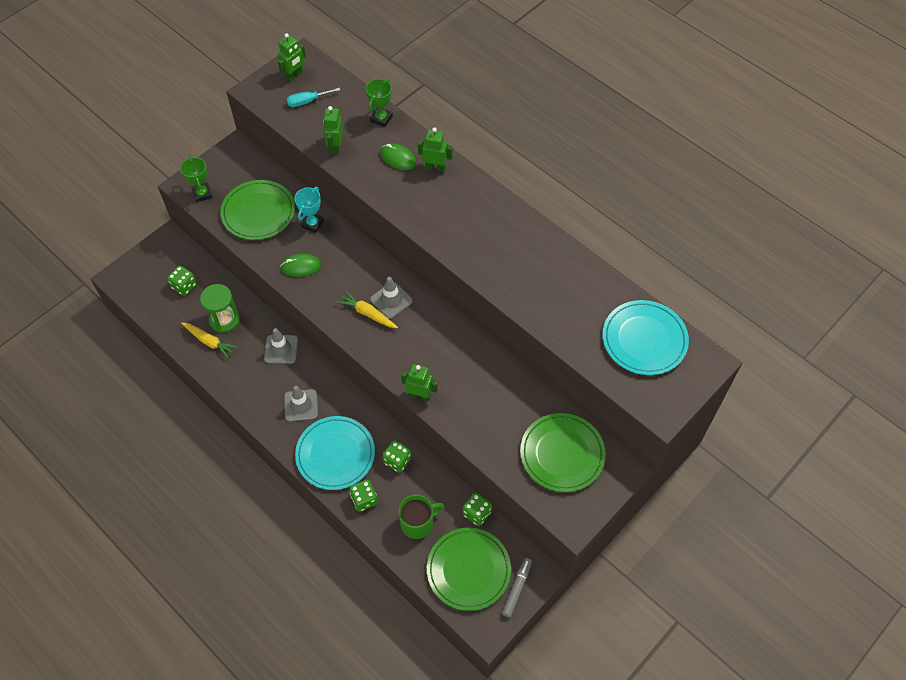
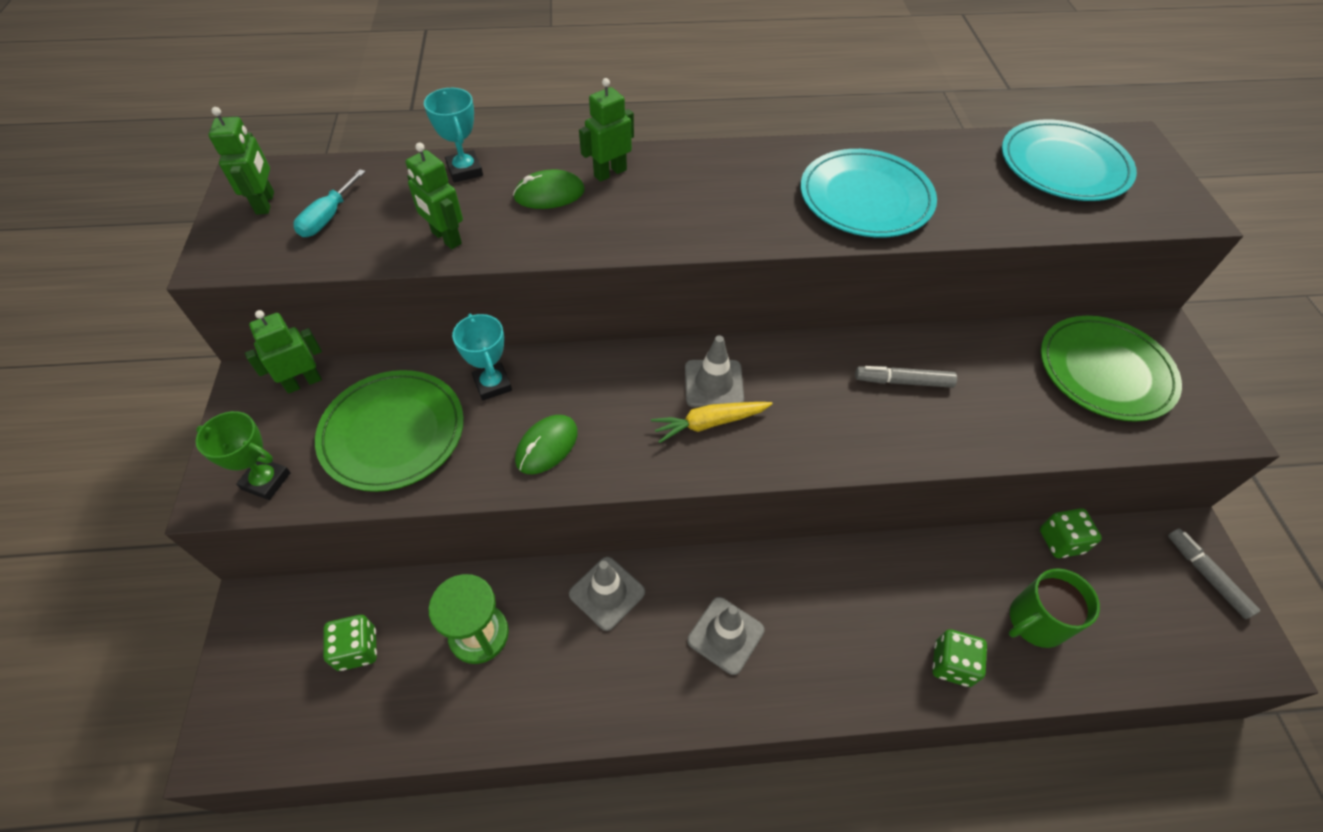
camera: 50 degrees left, 5 degrees down
(209, 341) = (494, 686): yellow carrot -> none
(335, 454) = (846, 648): turquoise plate -> turquoise plate (865, 198)
(381, 118) = (465, 170): green trophy -> turquoise trophy
(397, 461) = (915, 576): green dice -> none
(418, 523) = (1035, 621): green mug -> green mug turned 135 degrees counterclockwise
(420, 395) = (901, 455): green robot -> green robot (303, 382)
(467, 372) = (903, 381): none -> grey marker
(468, 570) = (1148, 611): green plate -> none

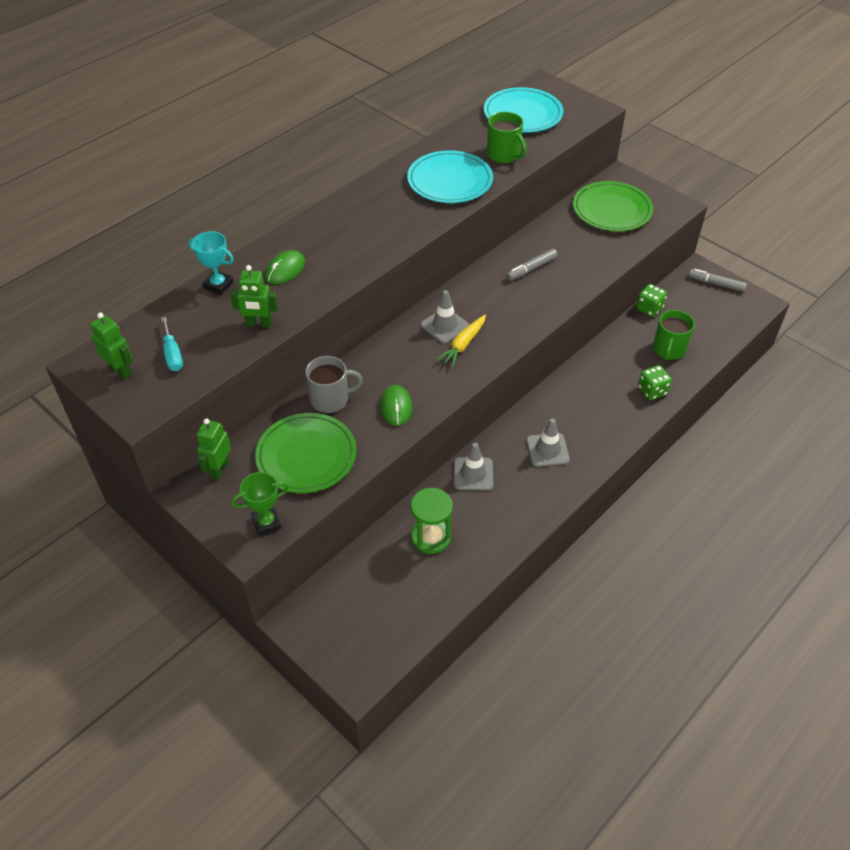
camera: 40 degrees left, 5 degrees down
(357, 649) = (376, 590): green dice -> none
(492, 384) = (330, 399): turquoise trophy -> grey mug
(610, 173) = (304, 240): green robot -> none
(978, 204) = (504, 155): none -> green mug

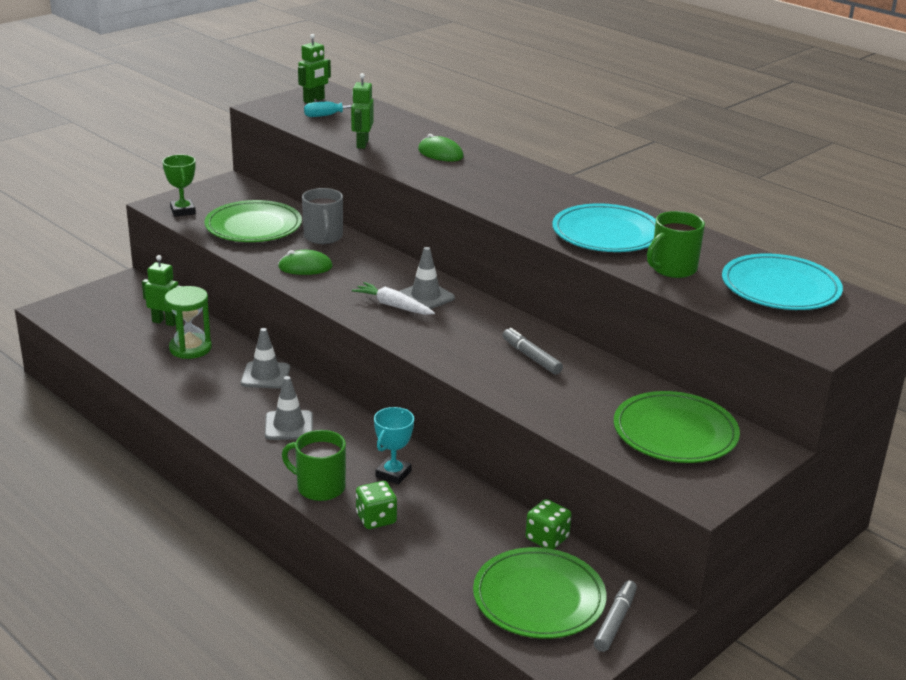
camera: 90 degrees right, 20 degrees down
(218, 285) = (419, 129): turquoise trophy -> turquoise trophy (393, 474)
(219, 469) = (250, 193): green robot -> green robot (165, 322)
(463, 345) = (393, 306): yellow carrot -> white carrot
(668, 349) = (457, 545): green mug -> green mug (319, 487)
(707, 314) = (539, 598): none -> green plate

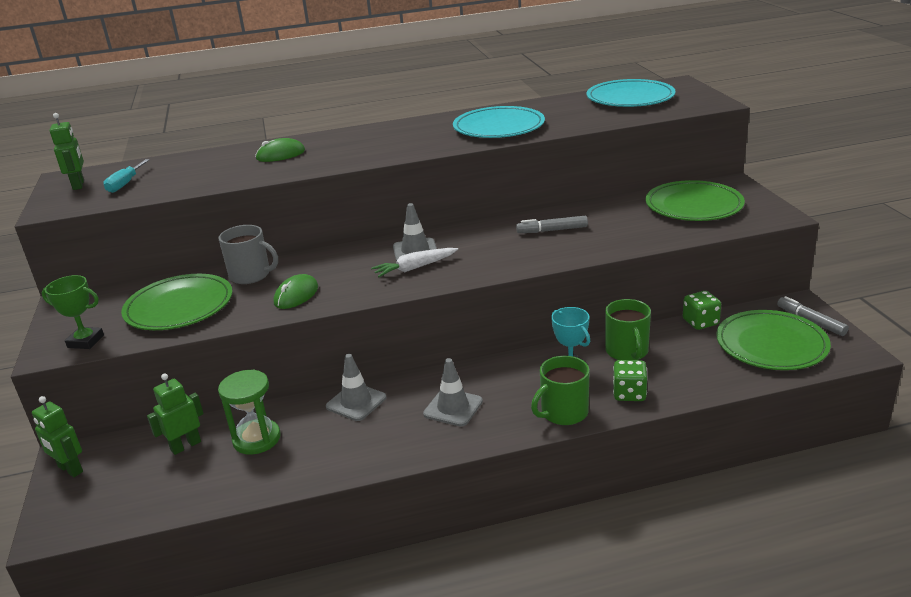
camera: 55 degrees left, 0 degrees up
(362, 144) = (211, 180): green robot -> green robot (70, 469)
(672, 269) = (574, 119): green mug -> green mug (627, 351)

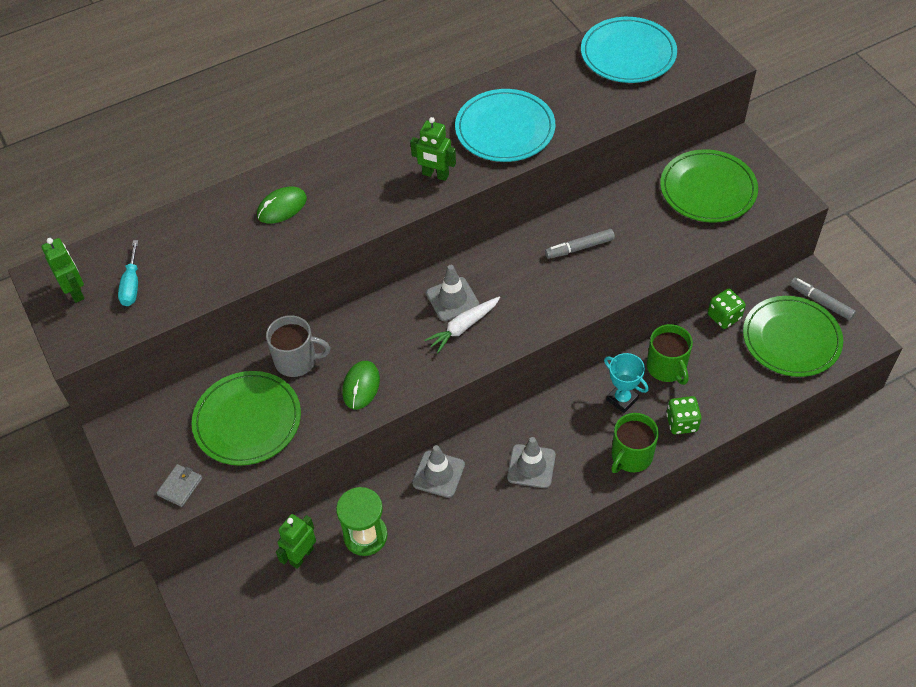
camera: 15 degrees left, 25 degrees up
(70, 469) = (205, 604): green robot -> green robot (435, 175)
(85, 341) = (180, 486): green trophy -> grey wallet

